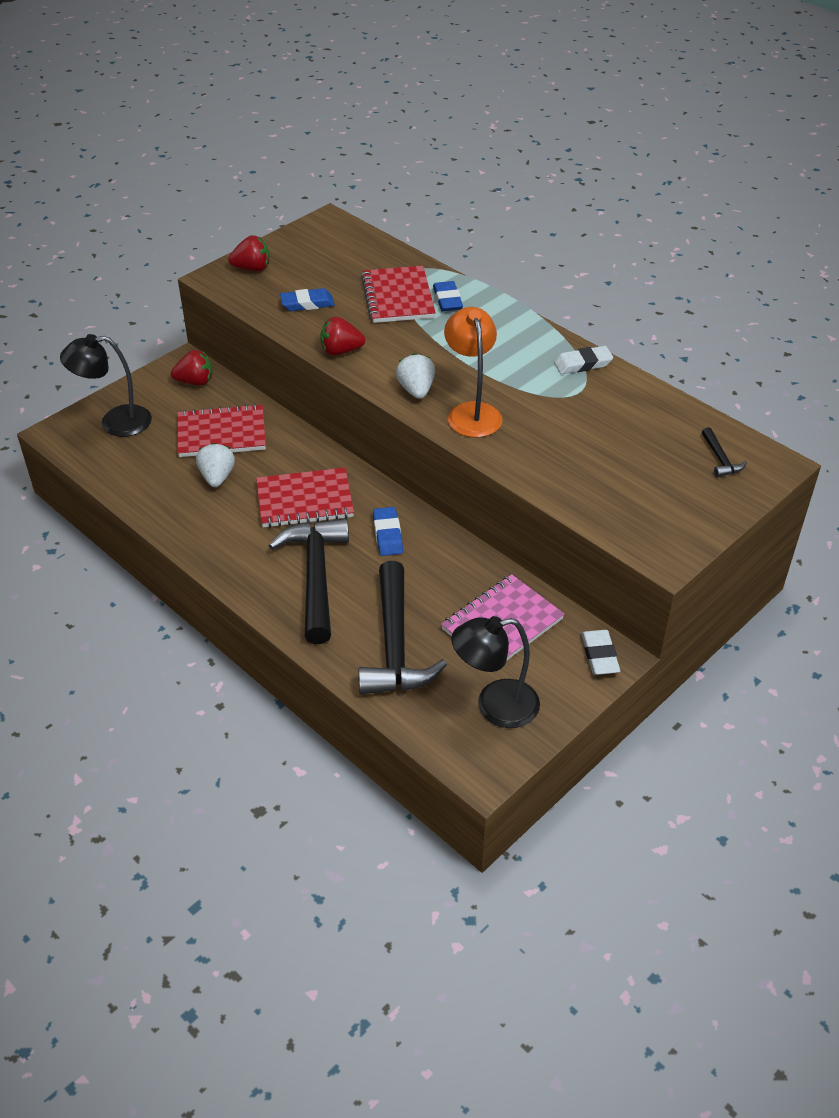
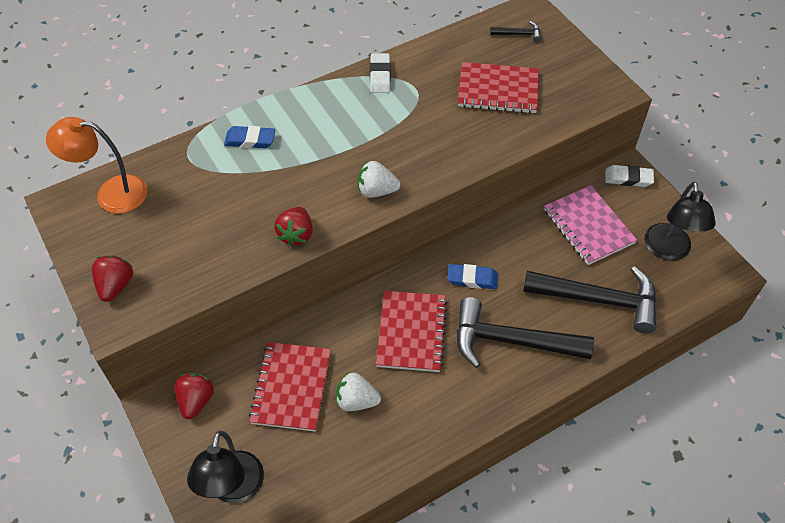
camera: 75 degrees left, 10 degrees up
(307, 303) = (205, 248): blue eraser -> none
(398, 297) = (228, 174): red notebook -> red notebook (498, 90)
(472, 412) = (420, 160): orange lamp -> orange lamp (111, 193)

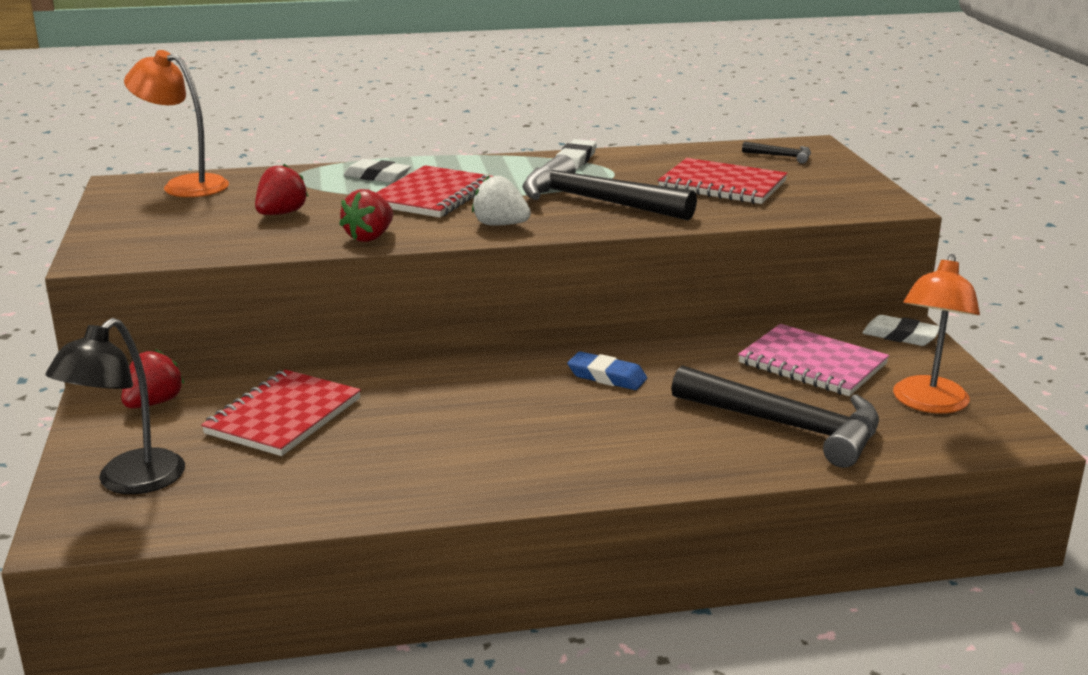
camera: 20 degrees right, 30 degrees down
(116, 285) = (123, 236): red strawberry -> red strawberry (281, 214)
(250, 140) = (377, 176): blue eraser -> white eraser
(356, 400) = (360, 443): white strawberry -> none
(411, 332) = (485, 403): red notebook -> red notebook (432, 196)
(511, 341) = (625, 436): black hammer -> black hammer (596, 201)
(588, 226) = (812, 364): pink notebook -> pink notebook turned 45 degrees counterclockwise
(668, 251) = (928, 404): black lamp -> orange lamp

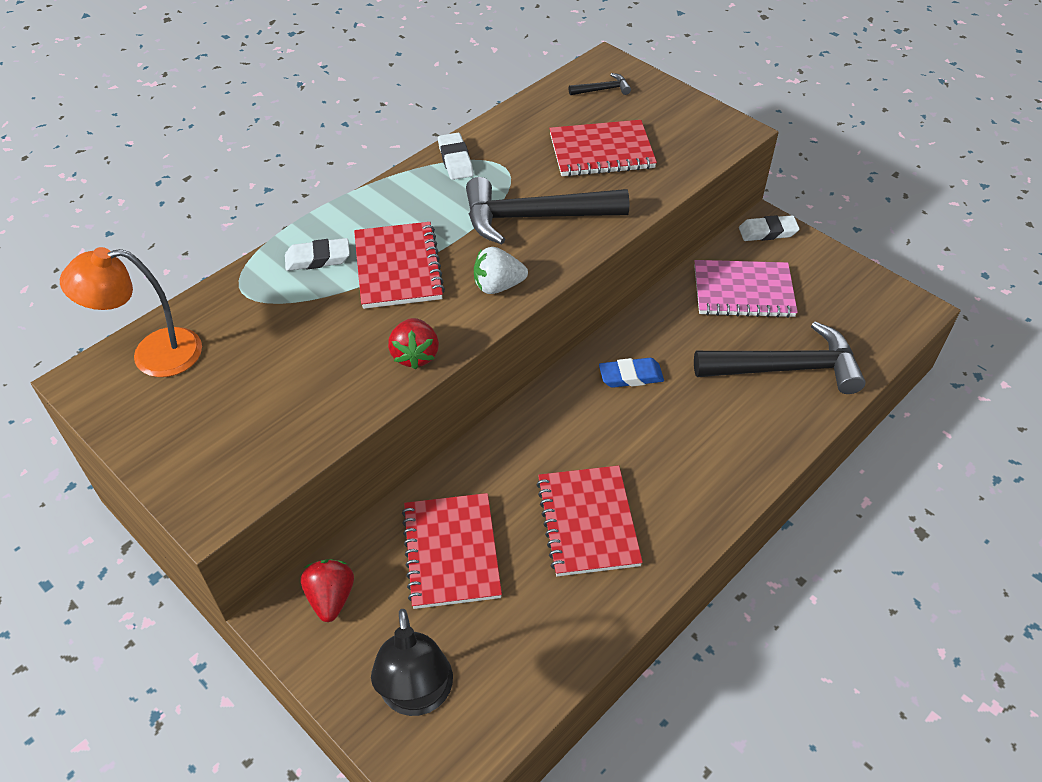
camera: 35 degrees left, 25 degrees up
(281, 214) = (299, 357): red strawberry -> none
(427, 445) = (587, 522): none -> red notebook
(928, 404) = (842, 299): orange lamp -> none

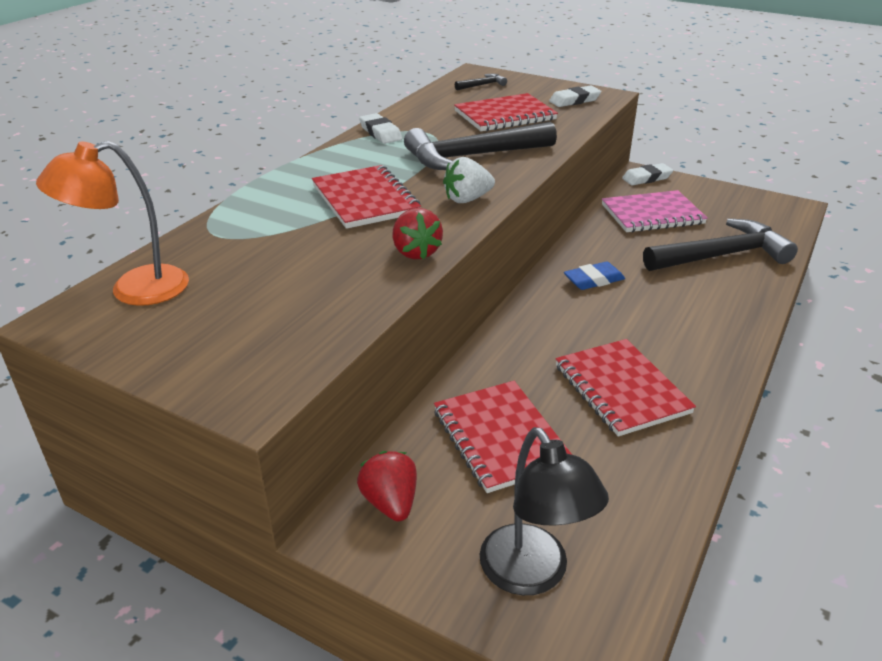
camera: 15 degrees left, 15 degrees down
(318, 259) = (282, 203): white eraser -> white eraser (574, 100)

